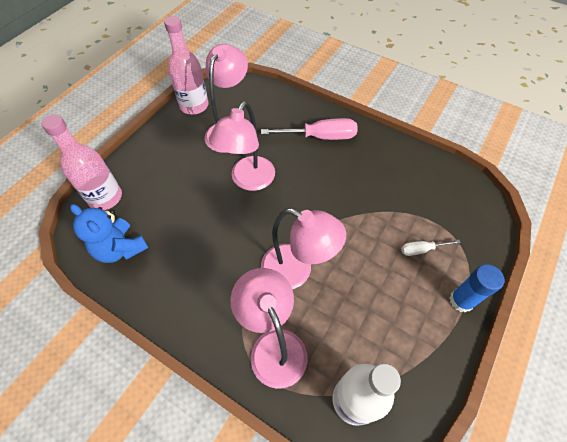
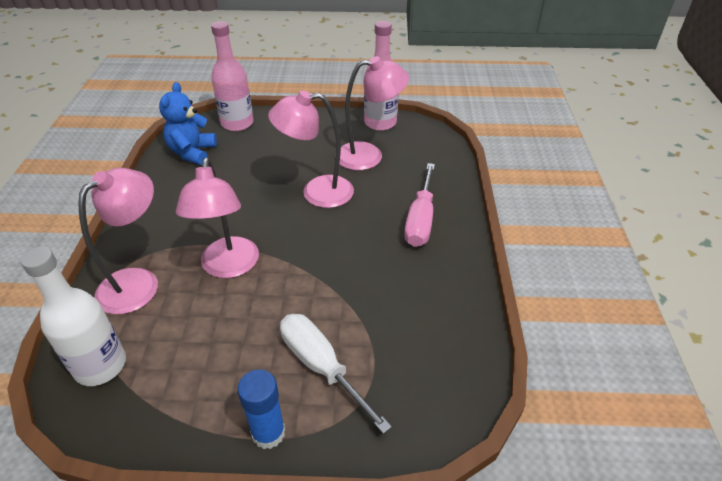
camera: 60 degrees right, 15 degrees down
(320, 137) = (420, 219): pink screwdriver -> pink screwdriver turned 45 degrees clockwise
(422, 249) = (321, 367): white screwdriver -> white screwdriver, size x1.89

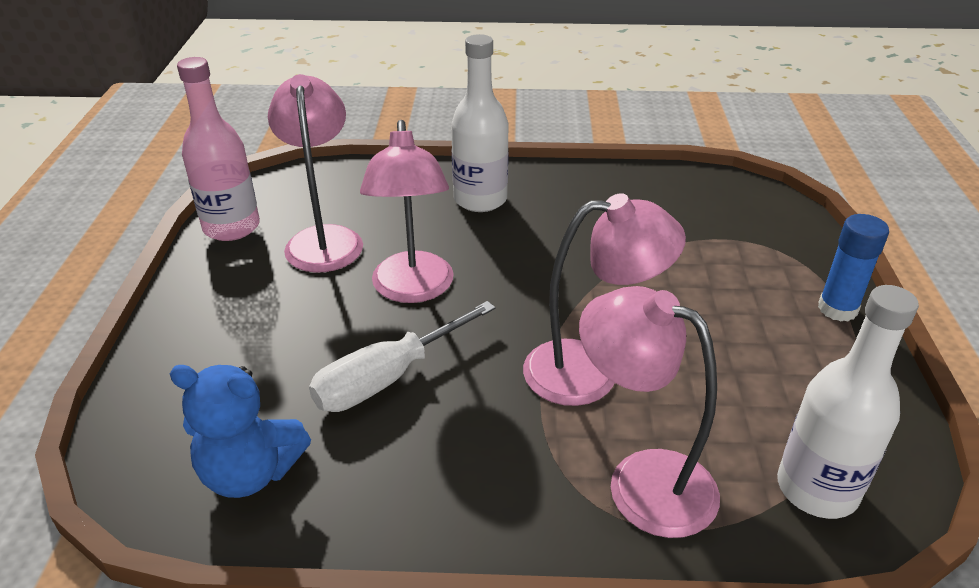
camera: 90 degrees left, 5 degrees down
(237, 123) = (156, 411): pink bottle -> none
(321, 367) = (738, 274): white screwdriver -> white screwdriver (388, 378)
(420, 219) = (480, 199): pink screwdriver -> white bottle

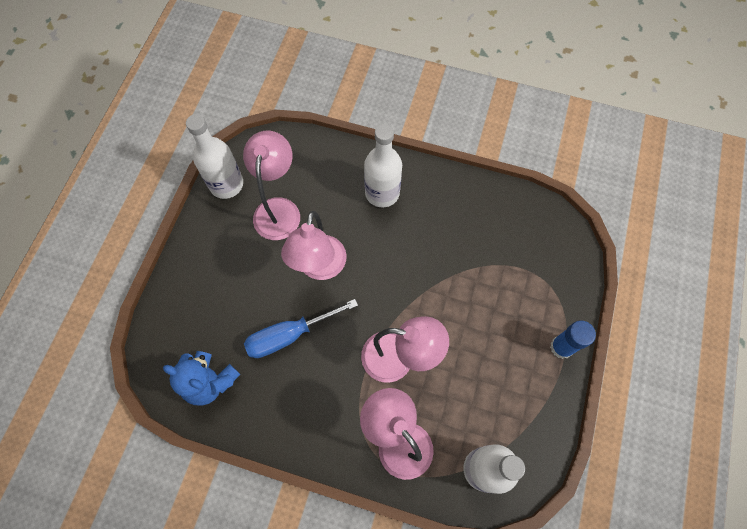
camera: 15 degrees right, 30 degrees up
(231, 227) = (226, 184): pink bottle -> white bottle
(388, 378) = (290, 335): white screwdriver -> blue screwdriver

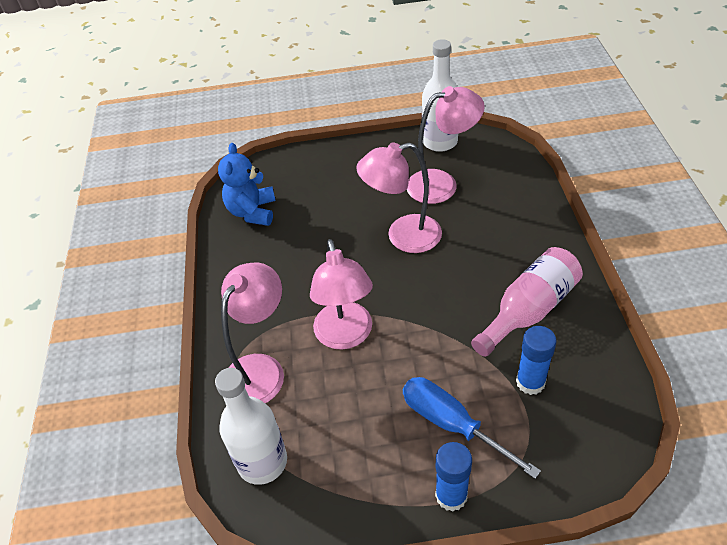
camera: 70 degrees right, 20 degrees down
(290, 335) = (323, 244): blue screwdriver -> blue screwdriver (452, 424)
(382, 193) = (520, 249): white bottle -> none
(441, 219) = (528, 310): none -> pink bottle
(499, 252) = (530, 382): none -> blue glue stick

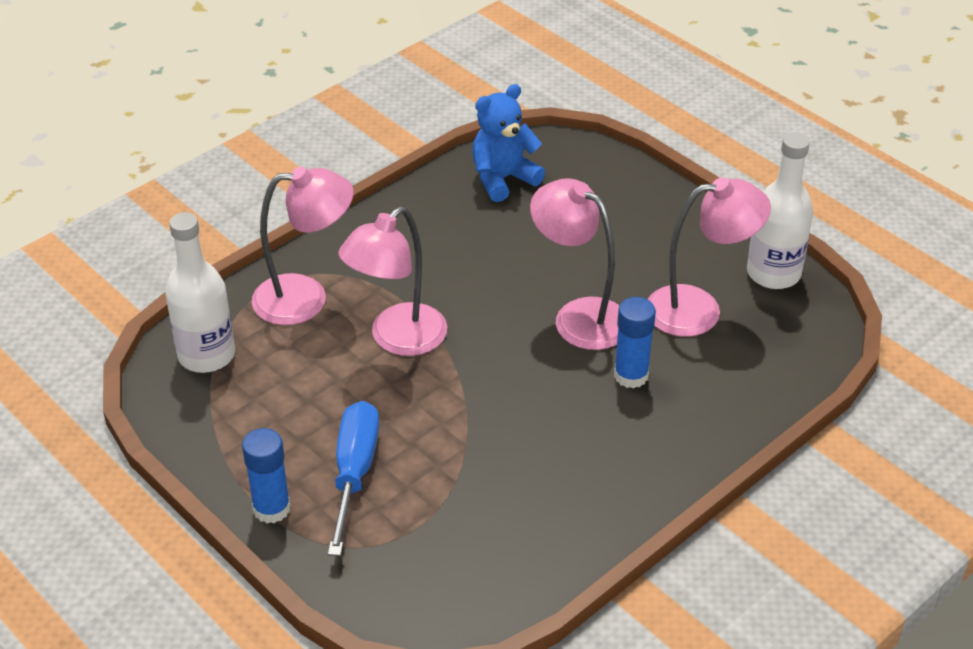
camera: 50 degrees right, 5 degrees down
(442, 184) = (699, 309): pink lamp -> pink lamp turned 45 degrees counterclockwise
(528, 310) = (562, 472): pink bottle -> none
(530, 382) = (459, 514): blue glue stick -> blue glue stick (631, 375)

